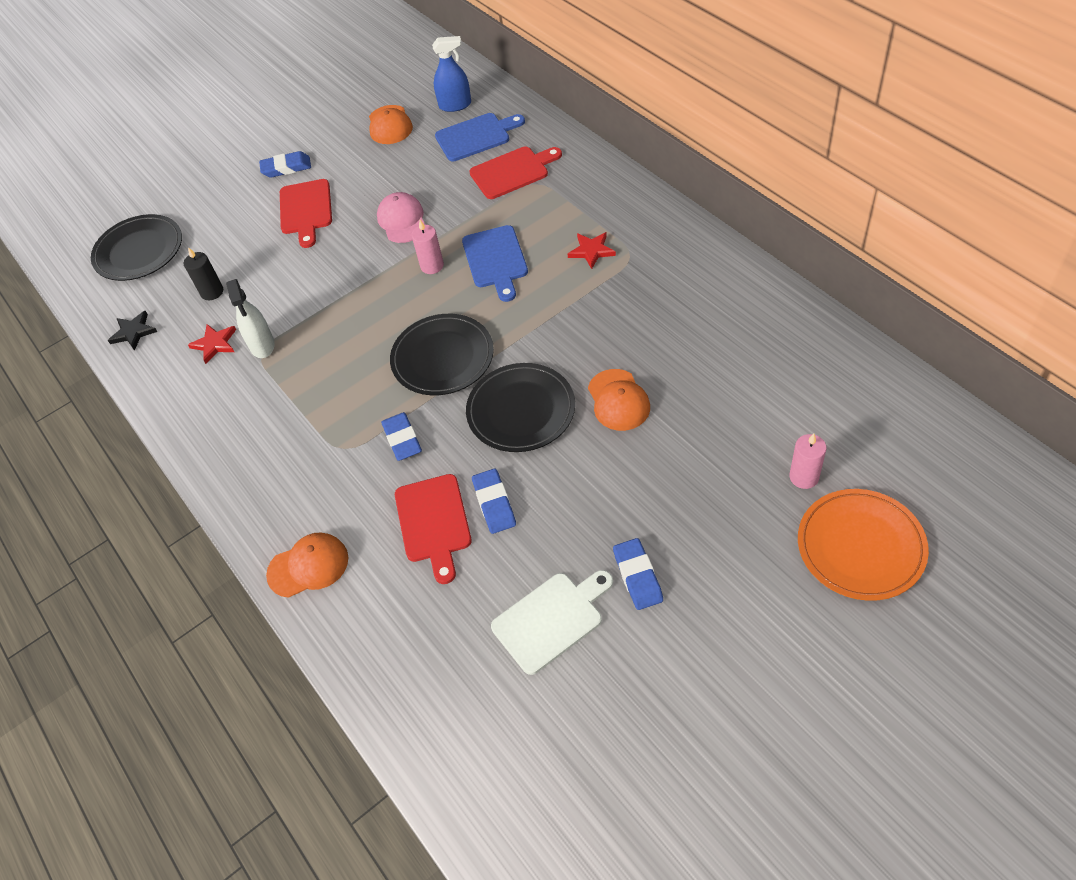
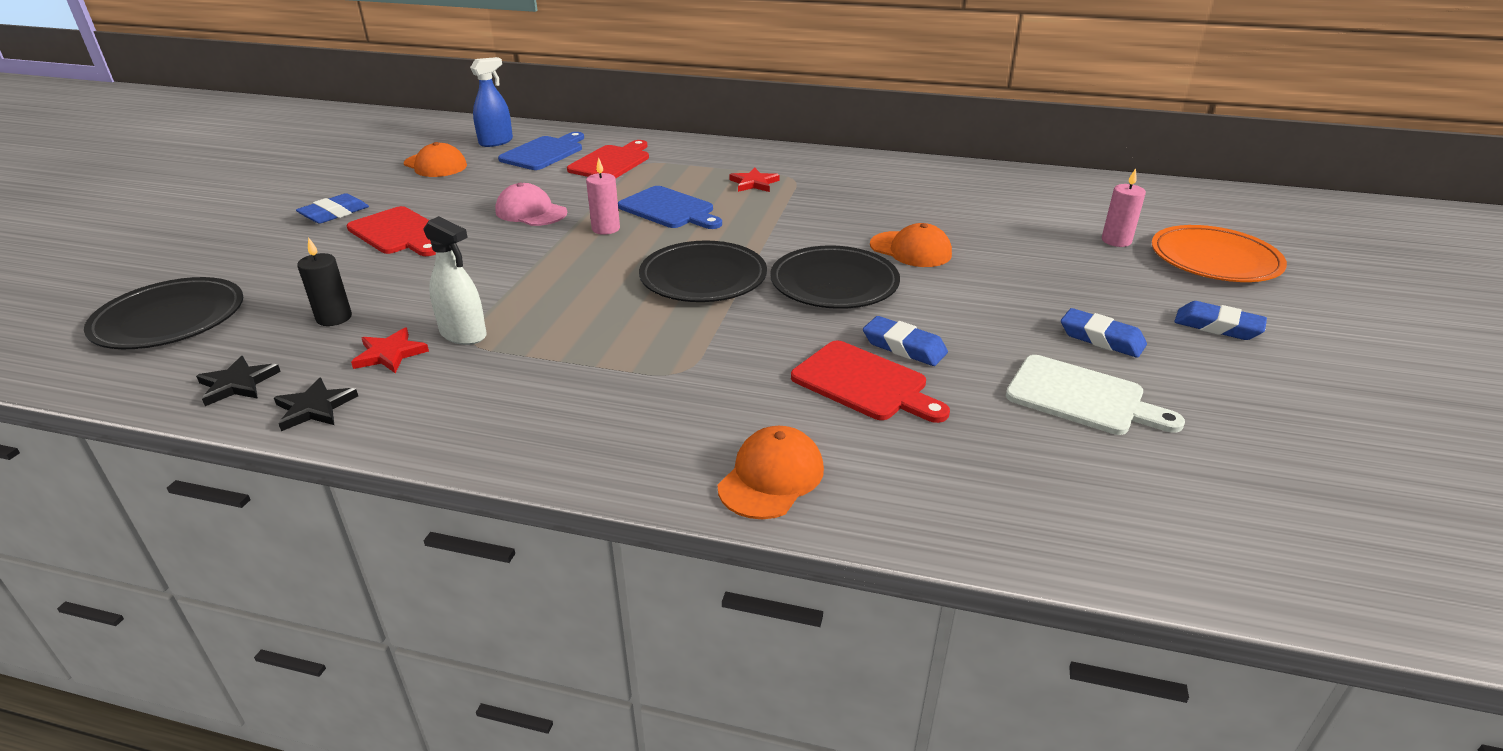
camera: 45 degrees left, 20 degrees down
(152, 374) = (315, 408): none -> black star
(402, 439) = (740, 341): blue eraser -> blue eraser (1217, 326)
(551, 619) = (1081, 397): white cutting board -> white cutting board turned 105 degrees clockwise

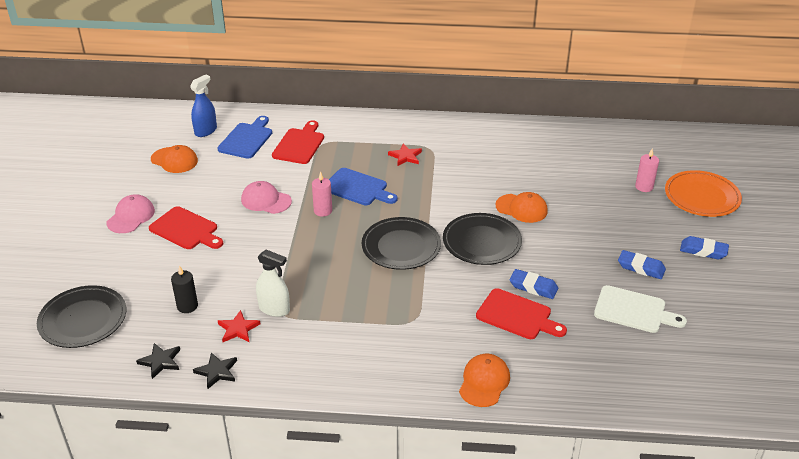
camera: 10 degrees left, 5 degrees up
(334, 214) = (131, 216): blue eraser -> pink cap

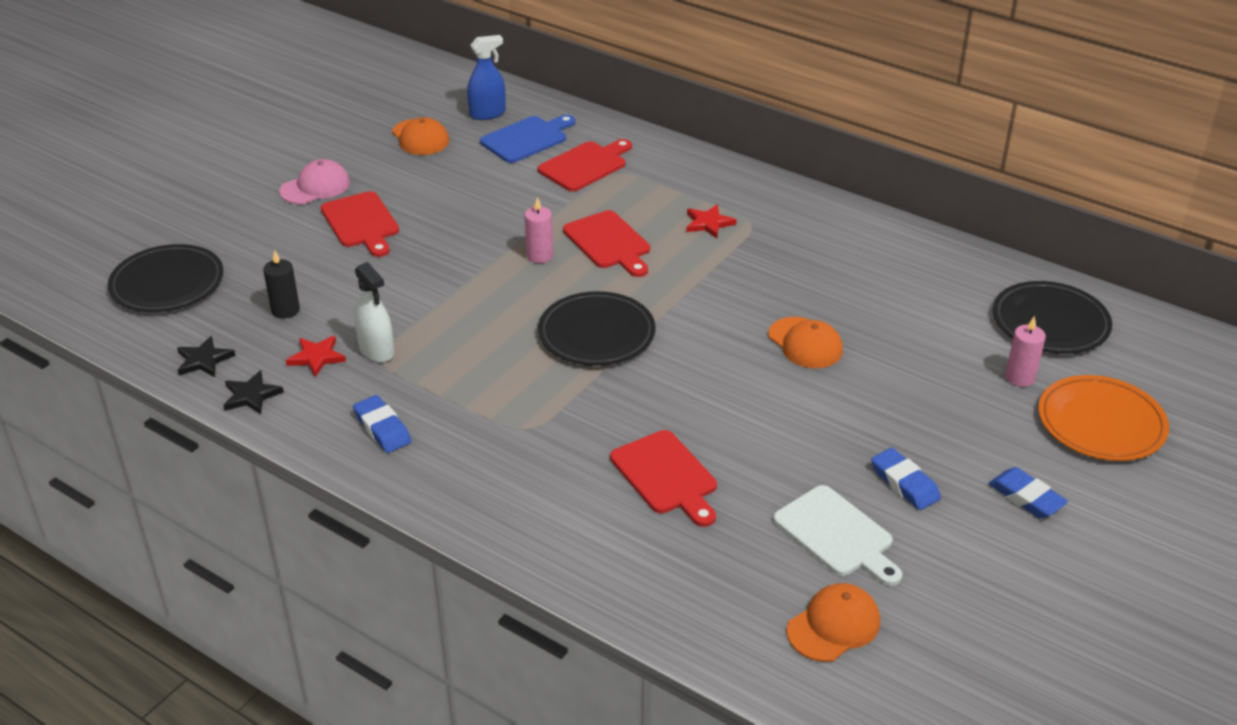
camera: 30 degrees right, 0 degrees up
(266, 200) = (482, 220): pink cap -> none
(357, 188) = (609, 242): blue cutting board -> red cutting board
(482, 242) = (708, 366): black plate -> black plate (1050, 322)
(484, 382) = (545, 538): orange cap -> orange cap (833, 626)
(533, 287) = (723, 449): blue eraser -> blue eraser (382, 428)

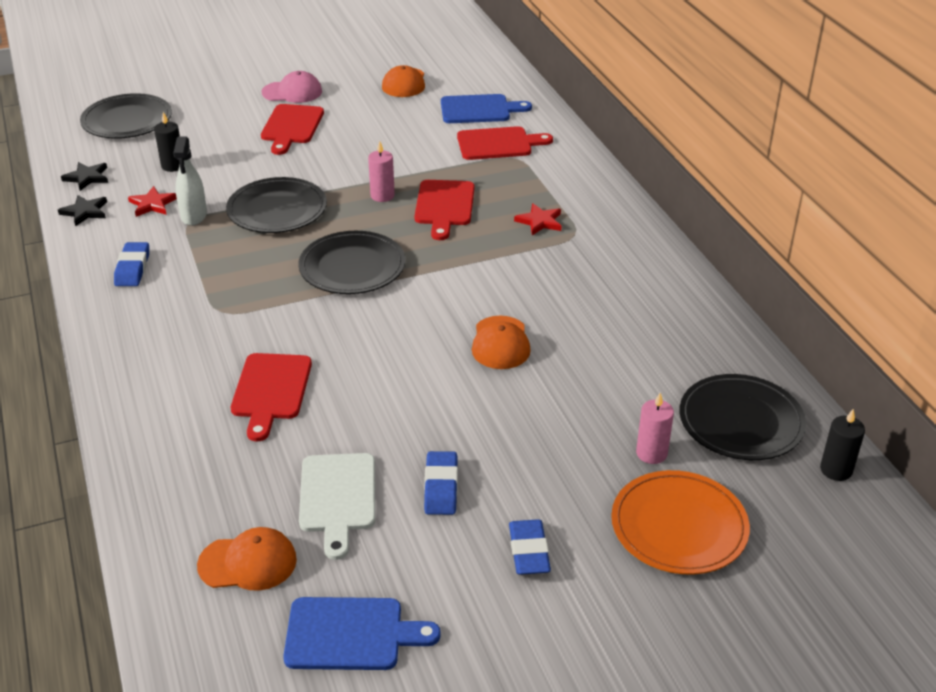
camera: 35 degrees right, 0 degrees up
(455, 310) = (277, 210): none -> black plate
(487, 113) = (473, 82): blue spray bottle -> none
(980, 632) = (351, 634): none -> blue cutting board
(1149, 328) = (836, 470): none -> black candle

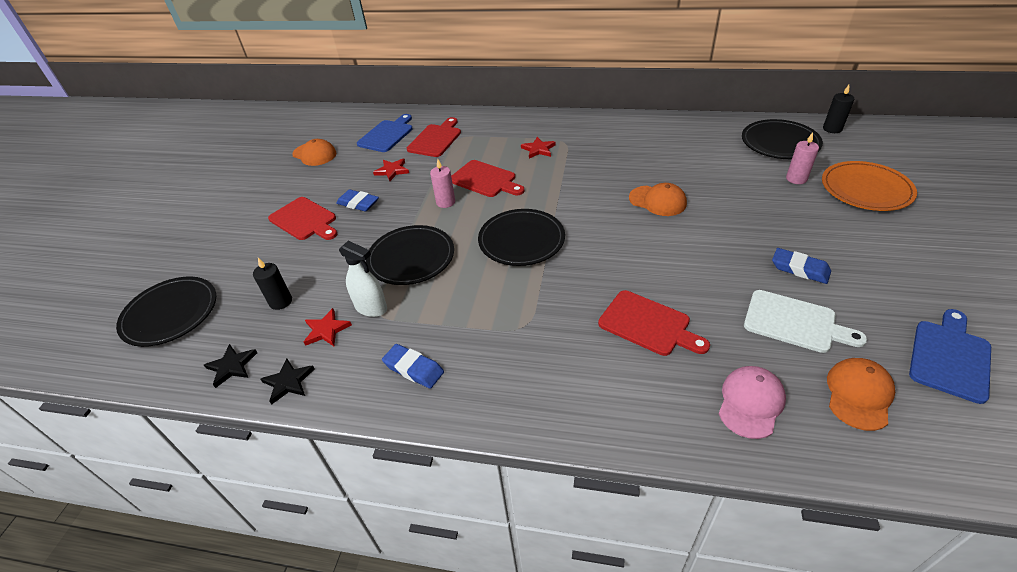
camera: 55 degrees left, 5 degrees up
(292, 92) = (256, 207): pink cap -> pink cap (750, 403)
(412, 141) = (392, 171): none -> red star
(529, 551) = (876, 250): blue eraser -> blue eraser (358, 203)

